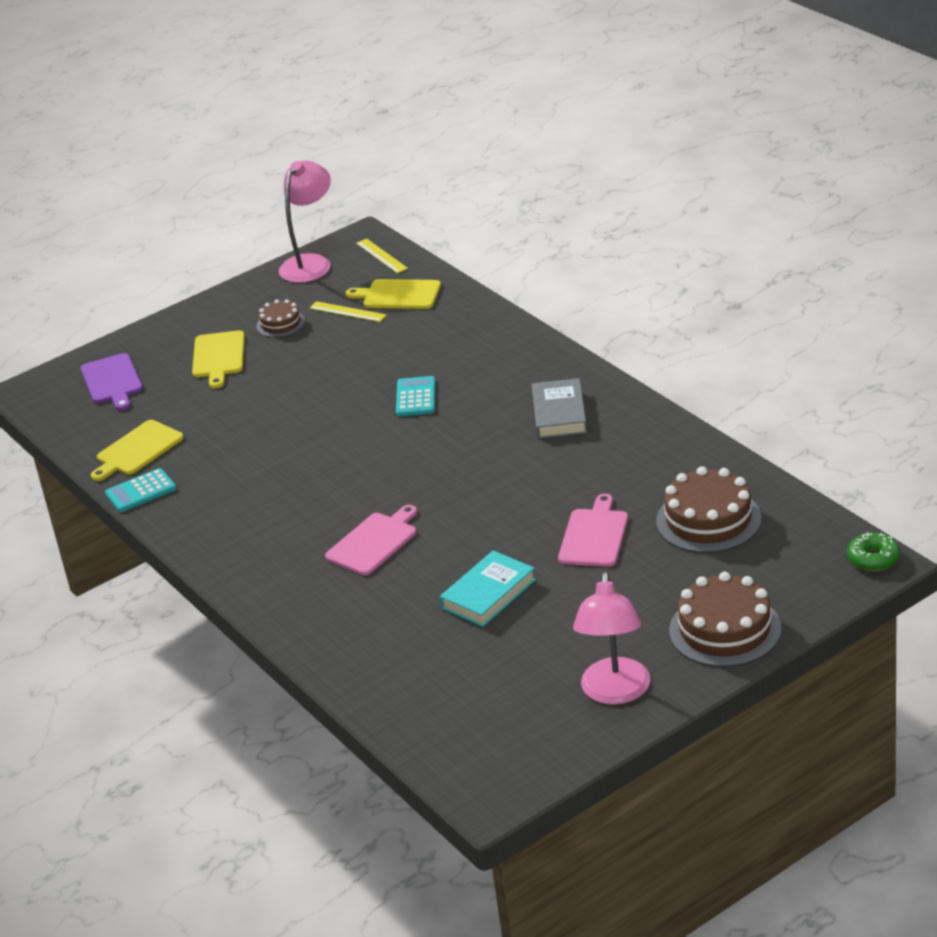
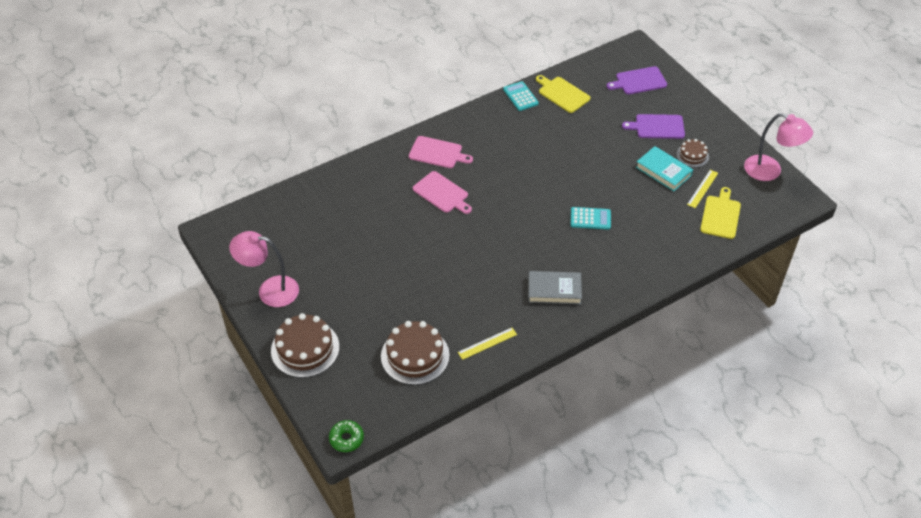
camera: 90 degrees right, 15 degrees up
(218, 357) = (657, 127): yellow cutting board -> purple cutting board
(382, 256) = (776, 208): yellow ruler -> yellow ruler (487, 343)
(488, 594) = (377, 241): turquoise book -> turquoise book (663, 171)
(594, 535) = (417, 295): pink cutting board -> pink cutting board (437, 153)

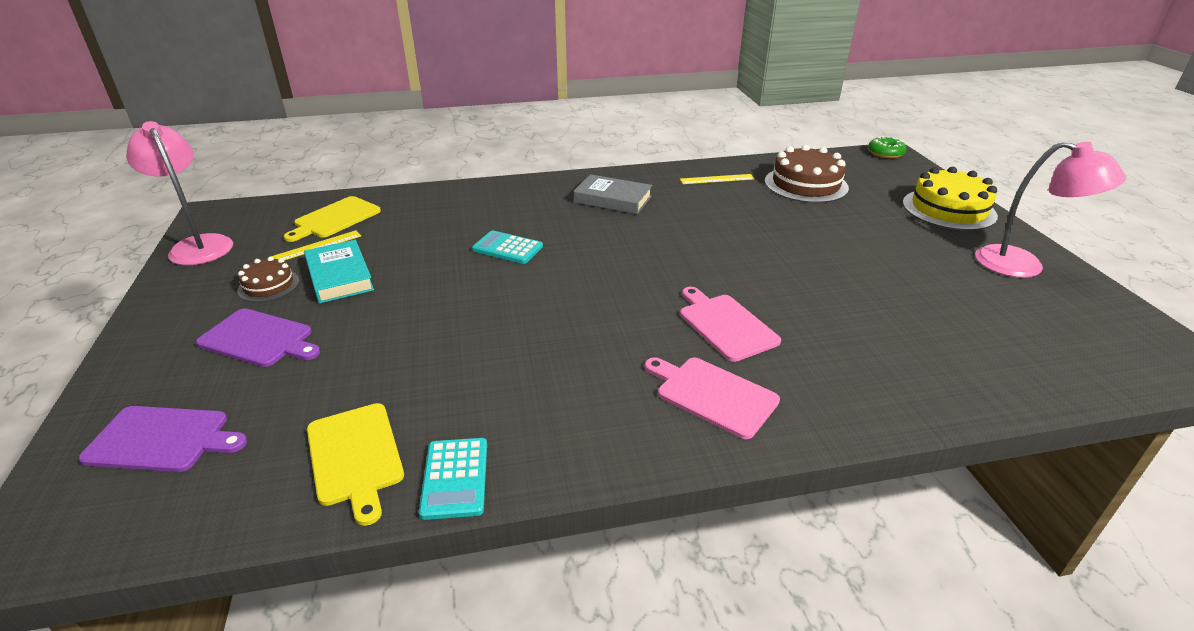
camera: 160 degrees left, 15 degrees down
(305, 348) = (948, 209): brown cake -> yellow cake

